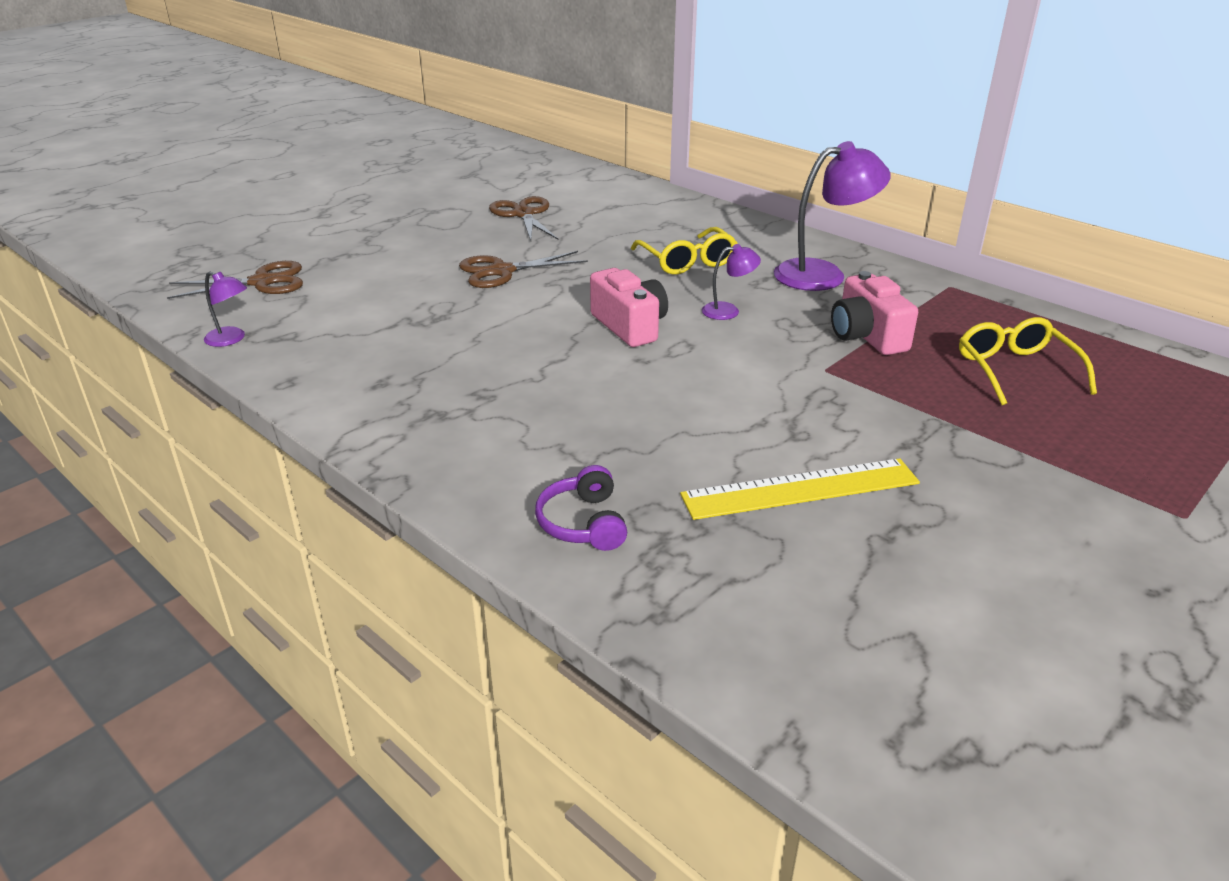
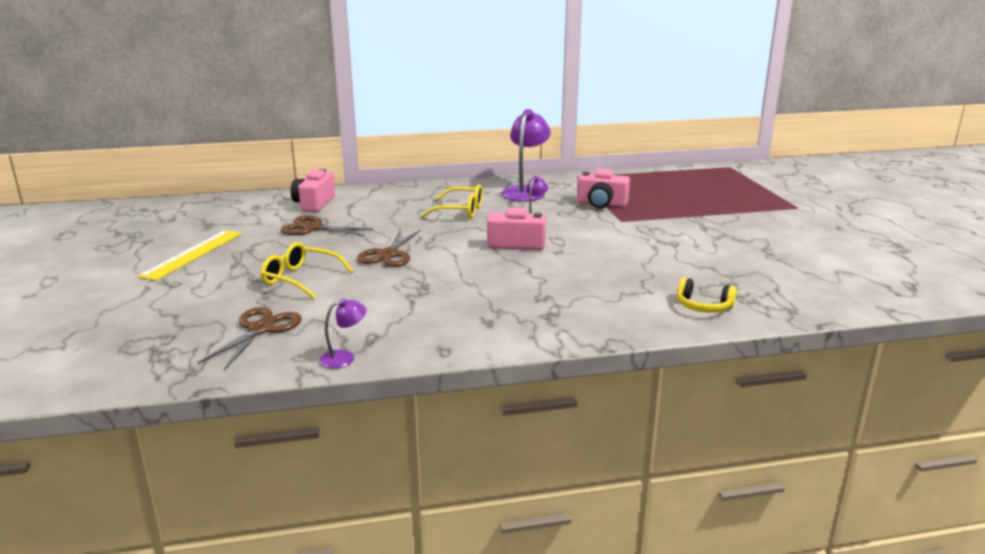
camera: 55 degrees left, 10 degrees down
(583, 523) = (703, 306): purple headphones -> yellow headphones
(590, 191) = (314, 204): none -> pink camera
(800, 489) = (719, 256): yellow ruler -> yellow ruler (192, 254)
(1015, 370) = (667, 192): yellow glasses -> yellow glasses (300, 279)

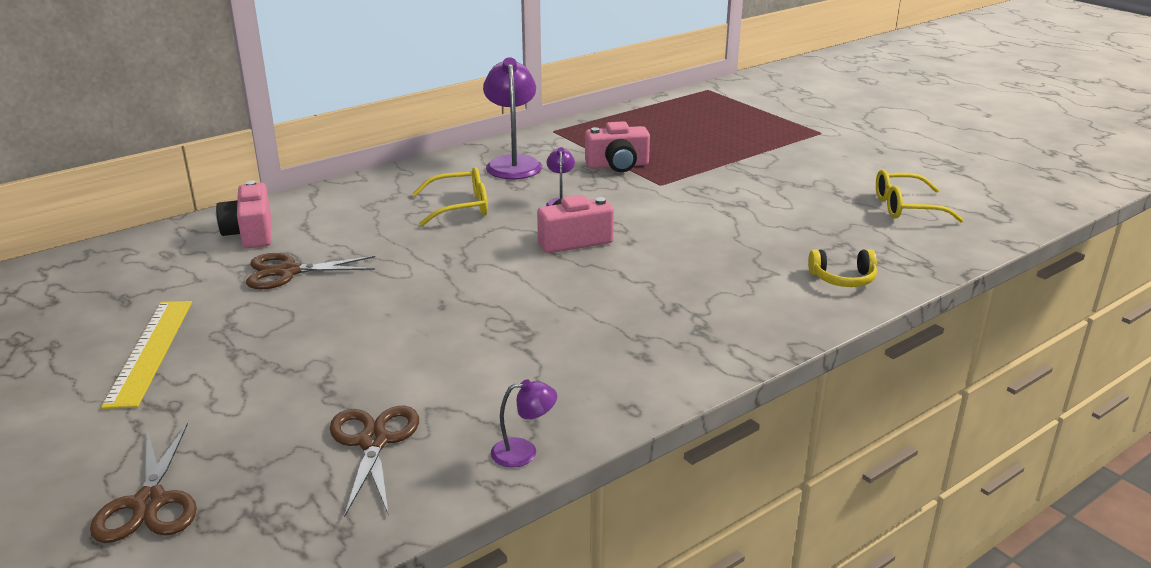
camera: 25 degrees left, 5 degrees up
(300, 279) = (351, 353): yellow glasses -> yellow glasses (906, 207)
(344, 358) = (524, 452): purple lamp -> purple lamp turned 45 degrees clockwise
(388, 254) = (431, 290): brown scissors -> brown scissors (149, 503)

